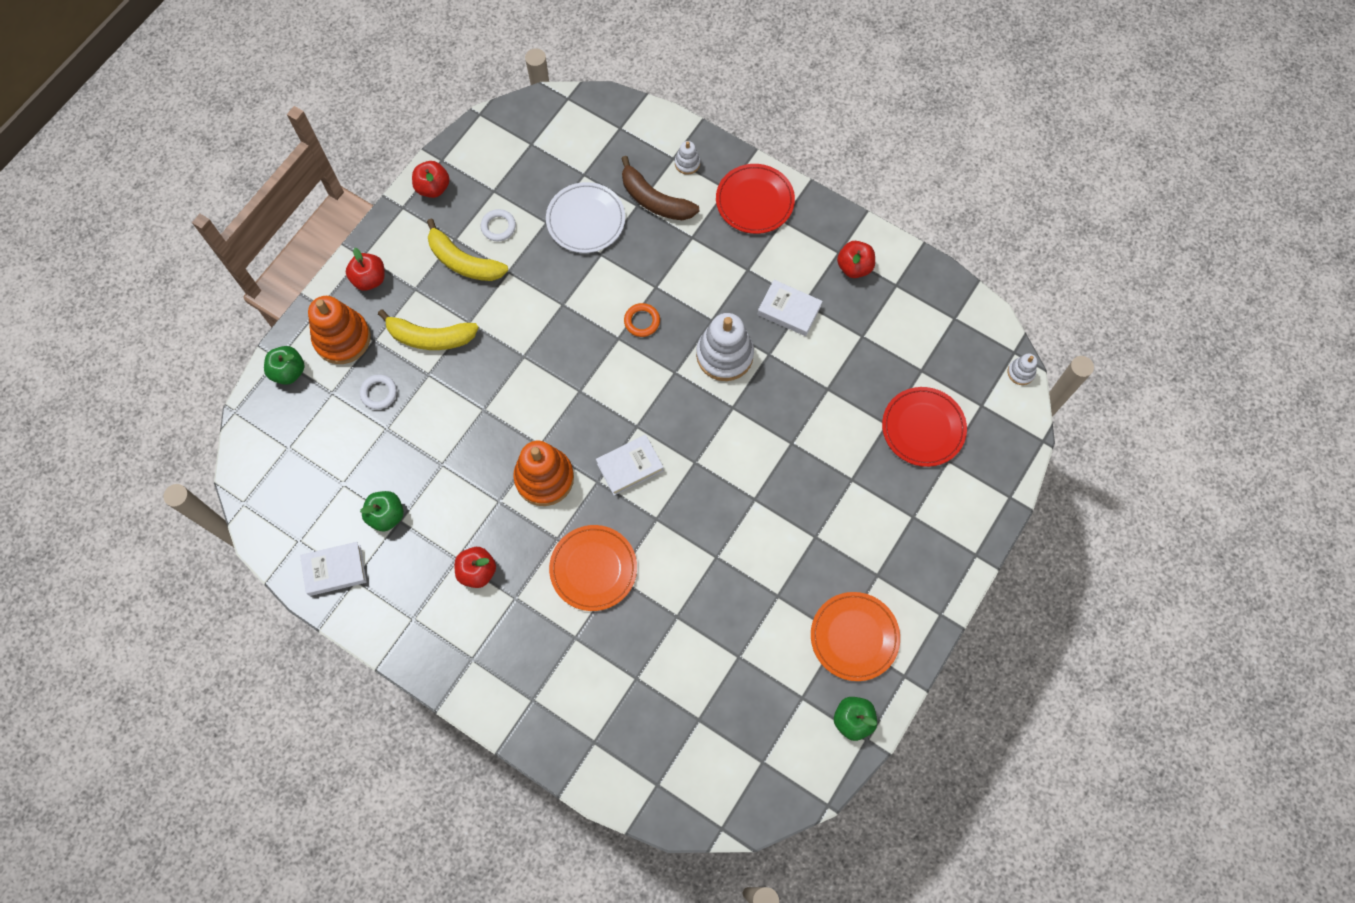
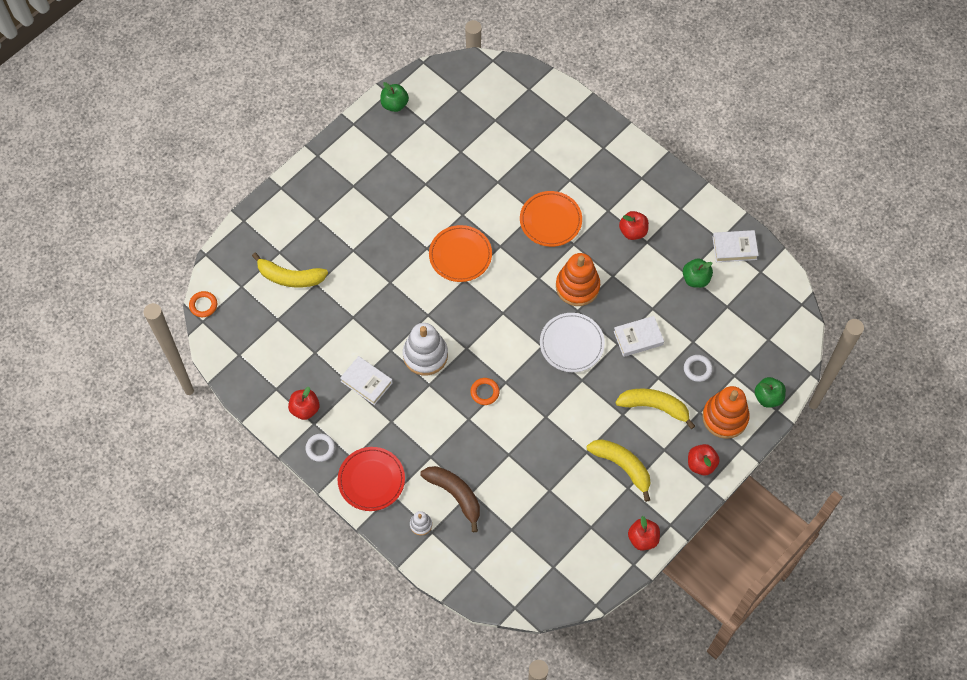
camera: 170 degrees left, 5 degrees down
(498, 227) = (590, 492): white ring -> white ring (320, 448)
(585, 220) = (516, 487): white plate -> white plate (571, 344)
(630, 466) = (513, 284): white book -> white book (638, 338)
(854, 637) = (380, 151): orange plate -> orange plate (460, 255)
(923, 428) = (290, 277): red plate -> yellow banana
(1020, 372) = (203, 305): white stacking toy -> orange ring

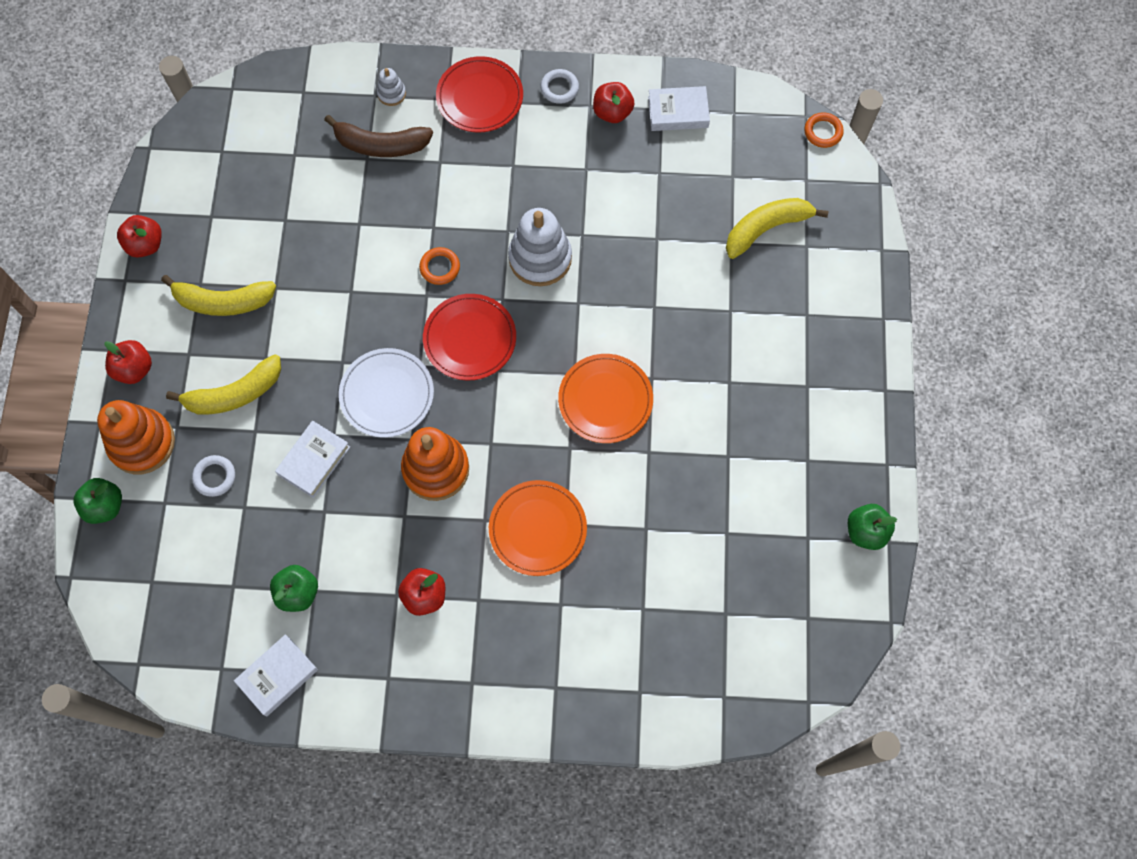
camera: 140 degrees right, 5 degrees up
(366, 382) = (576, 184): white book -> white book (678, 112)
(502, 340) = (470, 339): none -> red plate

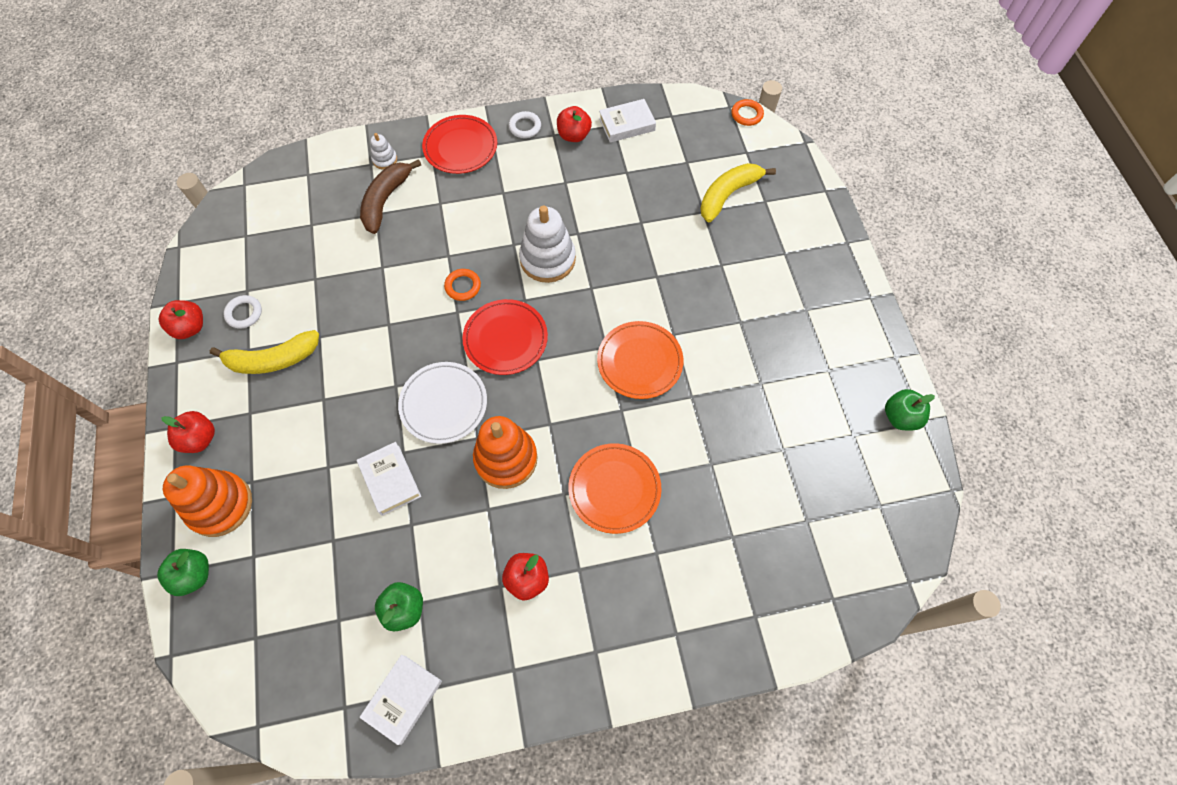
camera: 15 degrees left, 5 degrees down
(214, 477) = (298, 519): white ring -> white ring (244, 313)
(234, 393) = (301, 438): yellow banana -> none
(314, 461) = (390, 480): white book -> white book turned 45 degrees counterclockwise
(381, 145) = (386, 200): brown banana -> brown banana turned 120 degrees clockwise

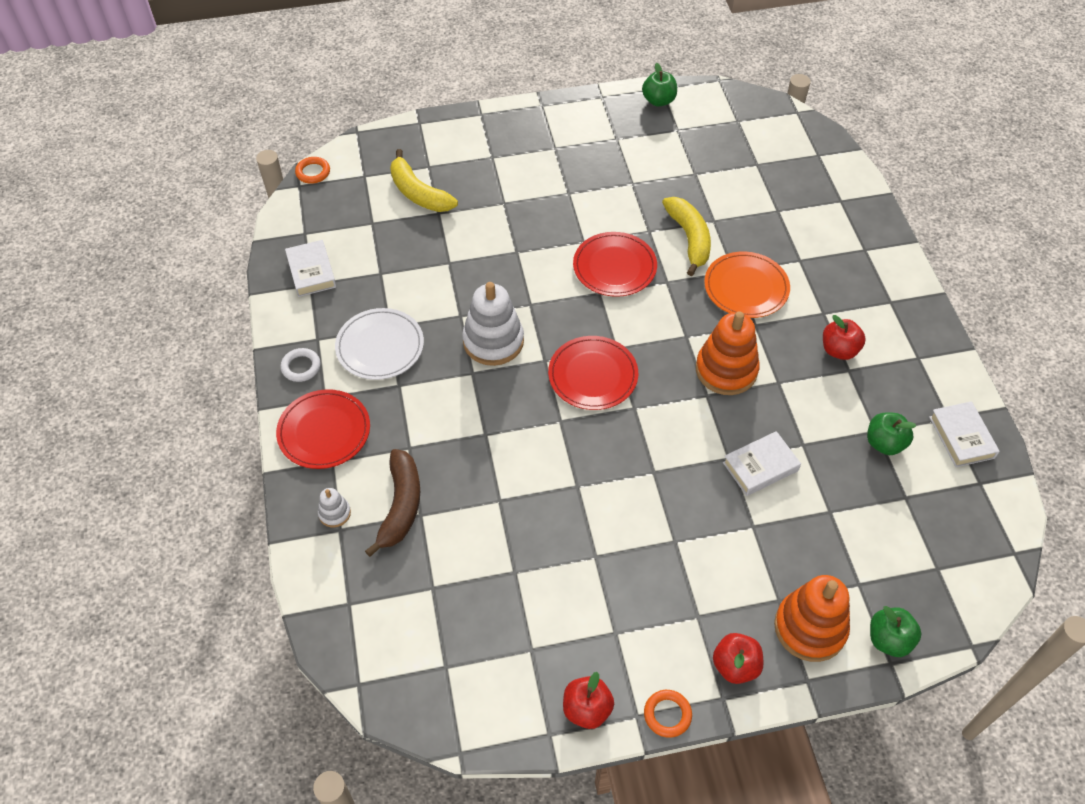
camera: 90 degrees left, 10 degrees down
(244, 313) = (565, 646): white ring -> none
(273, 359) = (628, 602): yellow banana -> yellow banana (689, 238)
(386, 200) = (400, 506): brown banana -> brown banana turned 105 degrees counterclockwise
(403, 699) = (961, 437): white book -> white book turned 45 degrees clockwise
(443, 404) = (672, 426): white plate -> white plate (380, 346)
(463, 286) = (527, 417): orange ring -> orange ring (667, 714)
(574, 135) = (321, 320): red apple -> none
(639, 361) = (614, 267): orange plate -> red plate

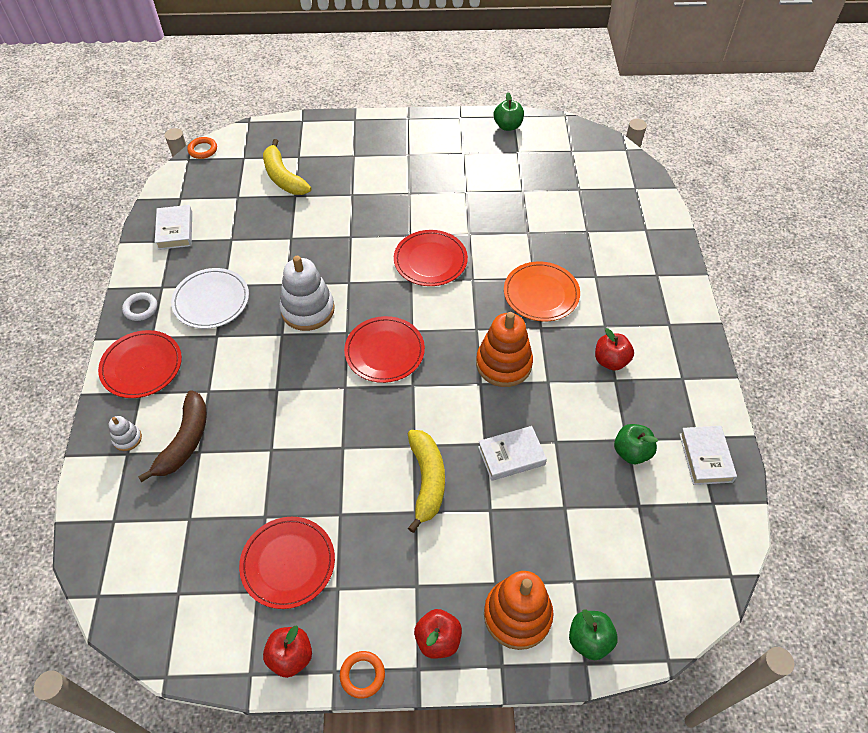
camera: 10 degrees right, 0 degrees up
(555, 616) = (288, 563): none -> red plate
(689, 238) = (502, 245): yellow banana -> yellow banana (427, 480)

